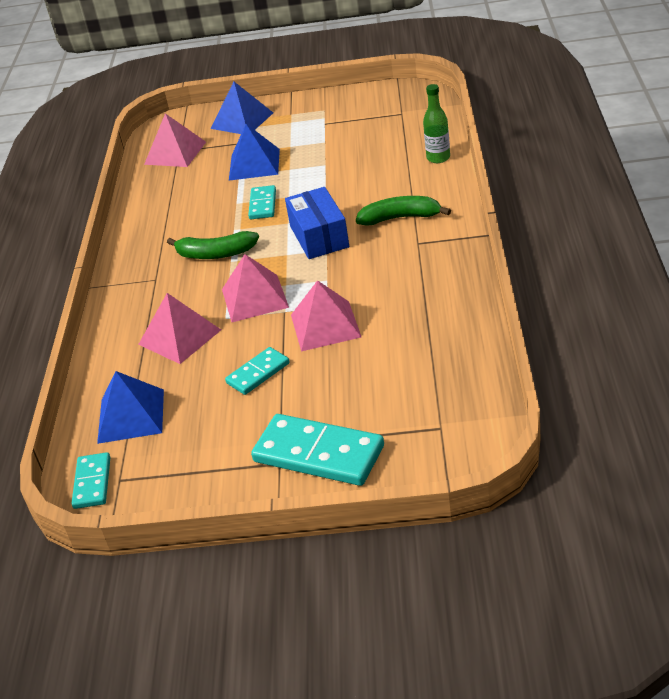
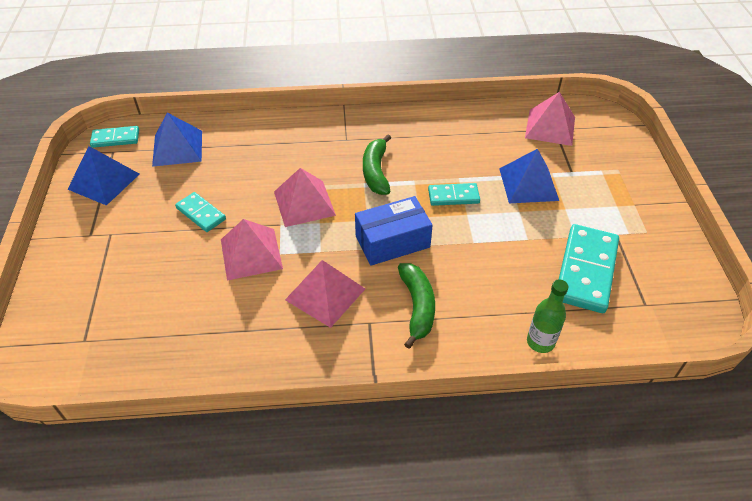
camera: 80 degrees right, 10 degrees up
(179, 337) = (263, 162): pink pyramid -> pink pyramid (325, 294)
(242, 120) = (616, 167): blue pyramid -> blue pyramid (104, 181)
(319, 454) = (89, 258): turquoise domino -> turquoise domino (586, 271)

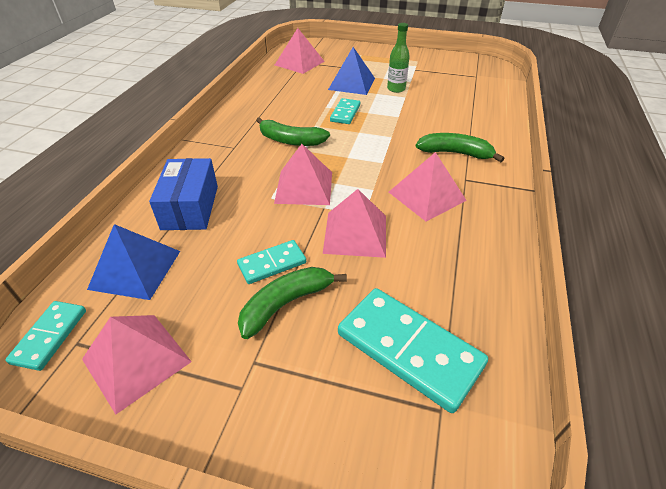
camera: 70 degrees left, 5 degrees down
(104, 181) = (136, 360): blue pyramid -> pink pyramid
(162, 234) = (286, 304): none -> green banana
(392, 241) = (380, 150): blue box -> blue box (190, 207)
(540, 342) = (499, 114): green bottle -> green bottle (396, 89)
(586, 271) = (442, 85): turquoise domino -> turquoise domino (409, 349)

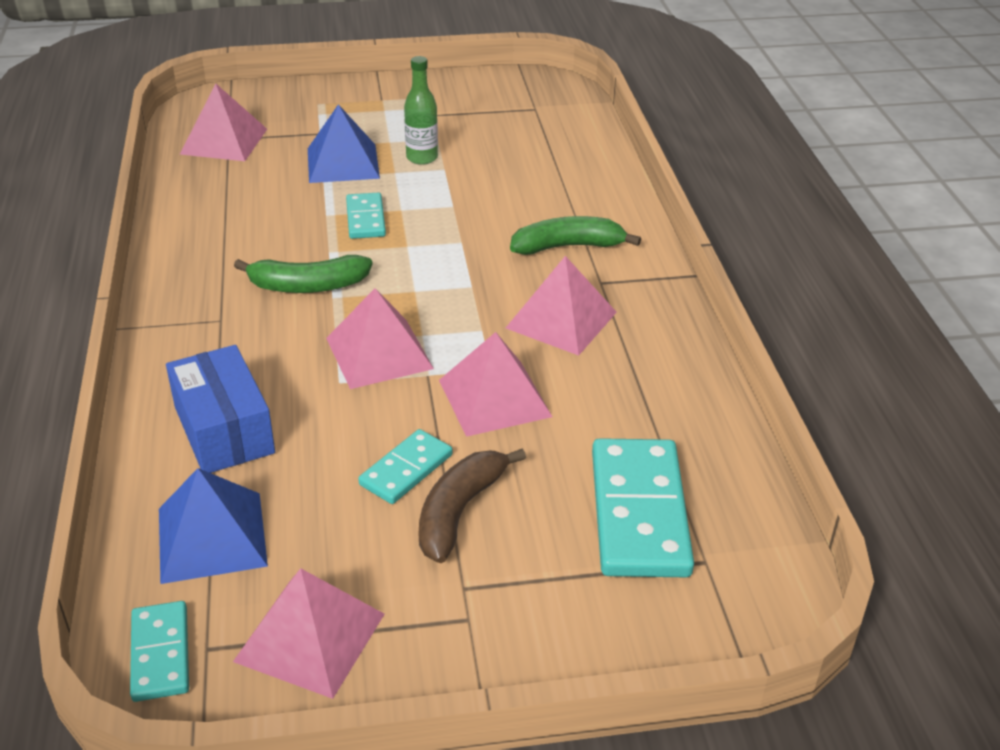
camera: 25 degrees left, 5 degrees down
(286, 304) = (459, 511): green banana -> brown banana
(409, 349) = (639, 512): turquoise domino -> turquoise domino turned 75 degrees clockwise

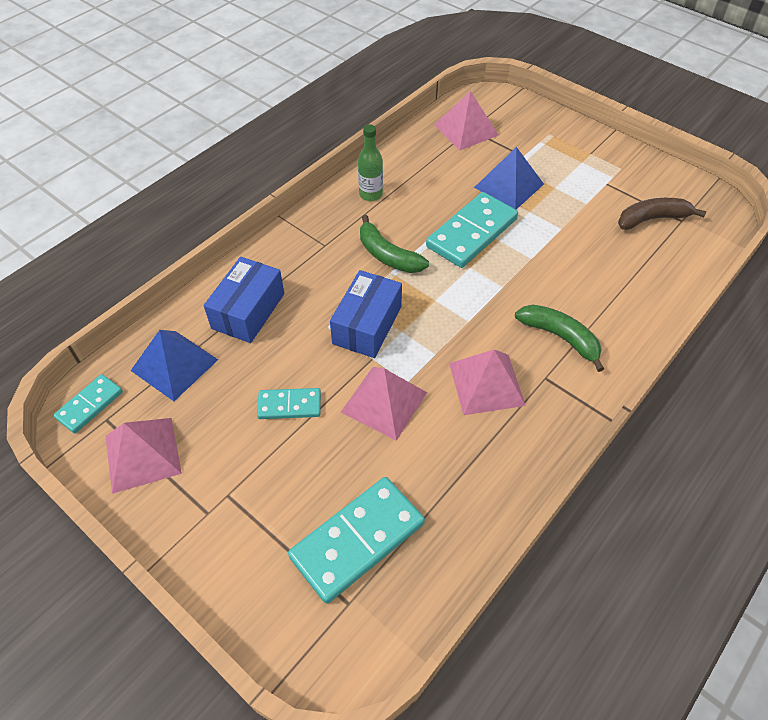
camera: 50 degrees right, 15 degrees up
(365, 219) = (471, 233): turquoise domino -> turquoise domino, size x1.81
(379, 353) = (367, 325): pink pyramid -> blue box
(422, 158) = (558, 211): green bottle -> green bottle (370, 194)
(459, 511) = (280, 452): brown banana -> brown banana (652, 219)

